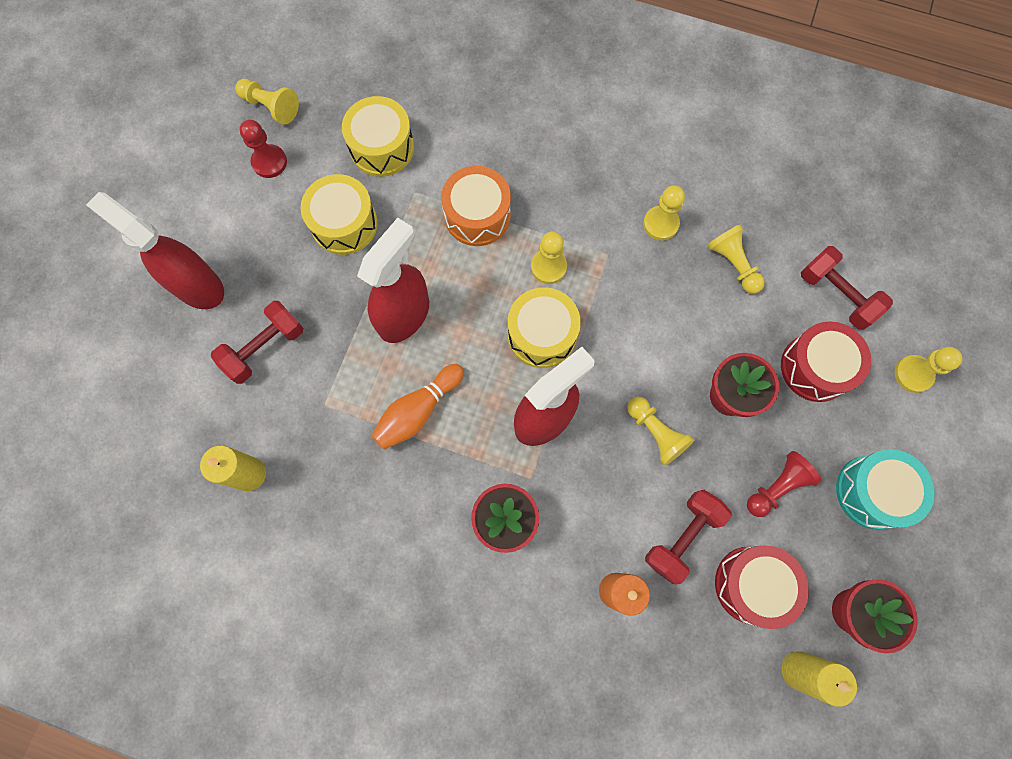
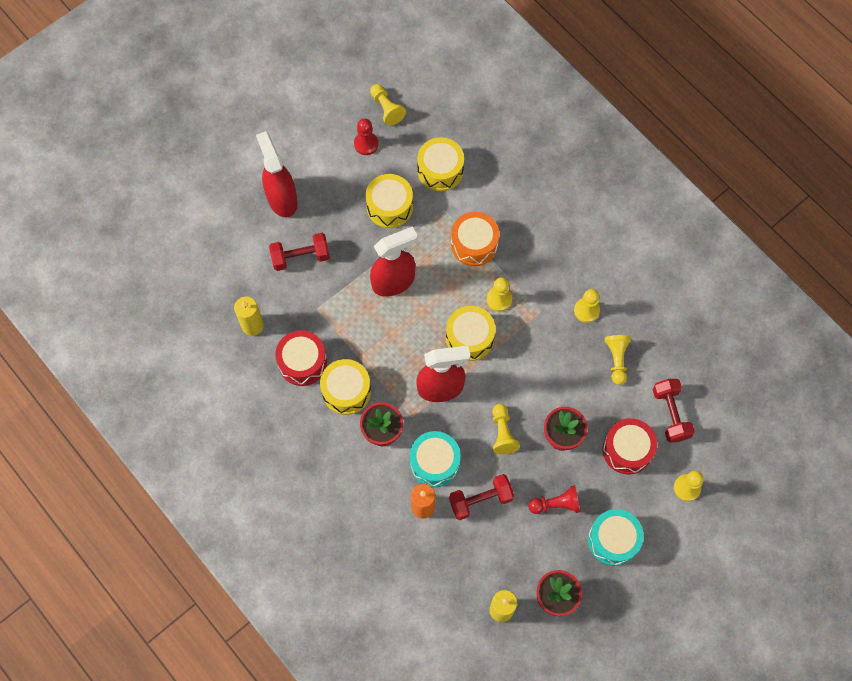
camera: 30 degrees right, 5 degrees down
(418, 411) = (369, 342): orange bowling pin -> none
(425, 492) = (346, 391): none -> yellow drum
(595, 521) = (434, 462): none -> turquoise drum
(752, 585) = (505, 549): red drum -> red drum (302, 362)

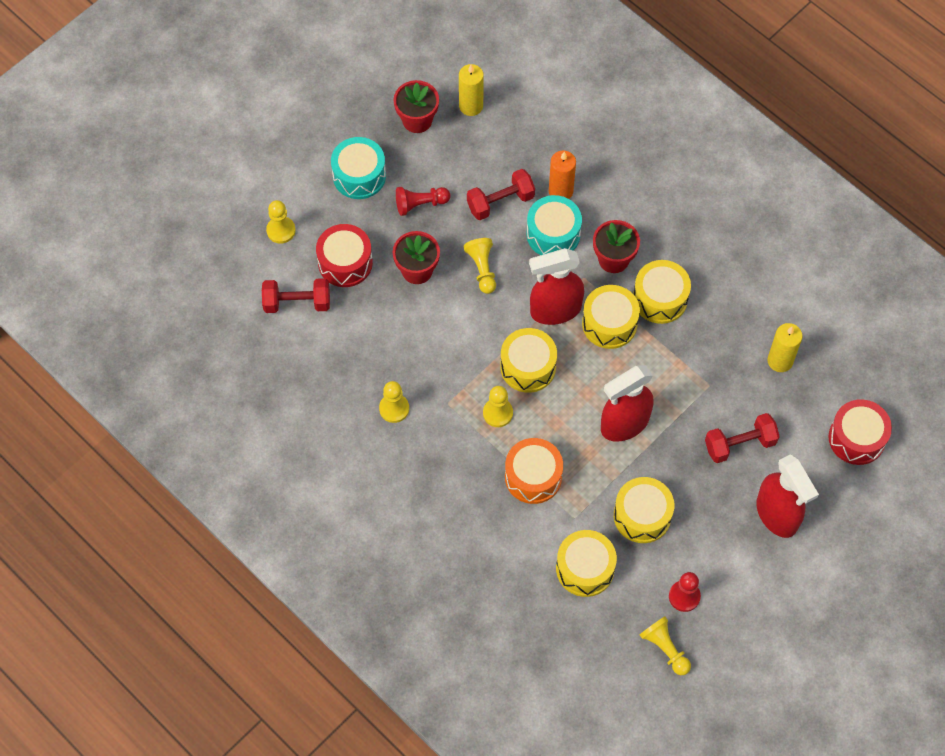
camera: 175 degrees right, 5 degrees down
(302, 362) = (714, 325): red drum -> red drum (856, 438)
(394, 371) = (609, 323): none -> yellow drum
(616, 360) = (358, 356): yellow pawn -> none
(670, 414) = (297, 303): red dumbbell -> red dumbbell turned 75 degrees counterclockwise

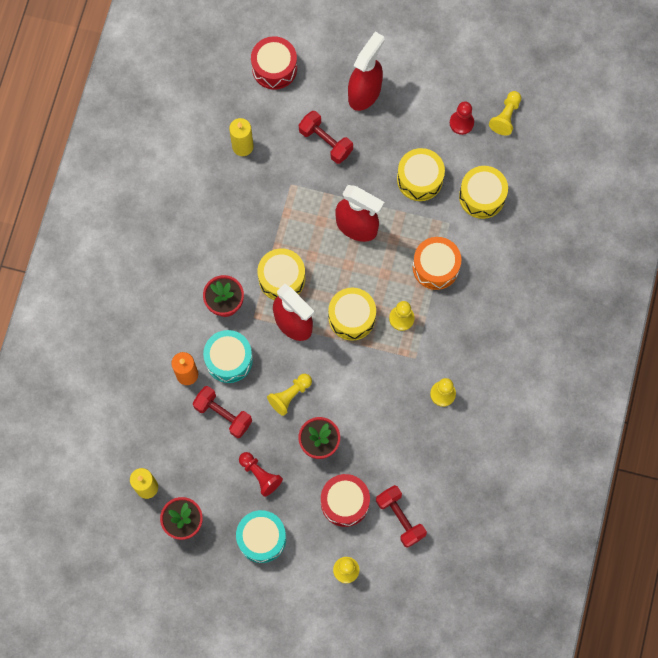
camera: 120 degrees left, 10 degrees up
(660, 299) = (240, 253): yellow drum -> none

